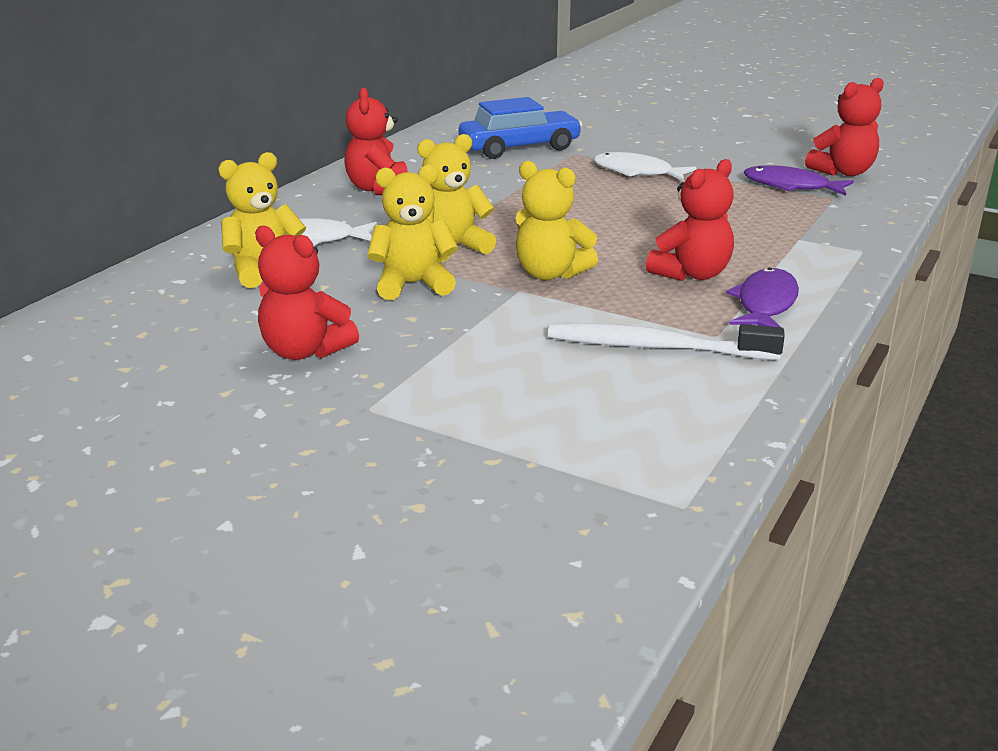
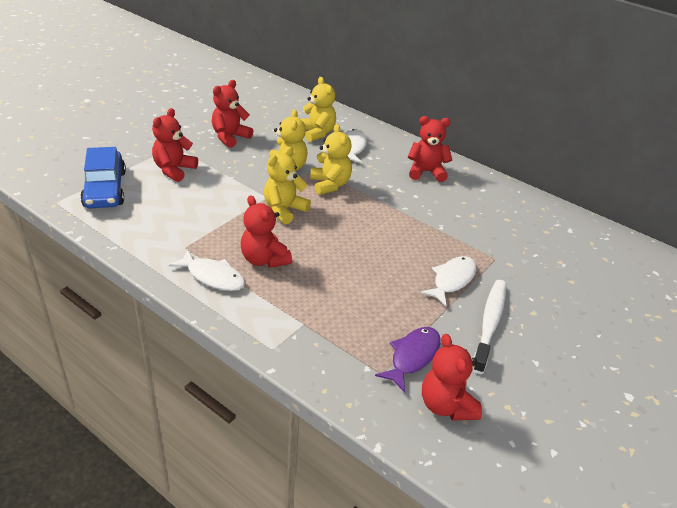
camera: 95 degrees right, 10 degrees up
(471, 390) = (174, 170): none -> red teddy bear
(519, 148) = (509, 236): blue car -> blue car (105, 189)
(657, 347) = (183, 226): white toothbrush -> white toothbrush (489, 324)
(765, 304) = (213, 276): purple fish -> white fish

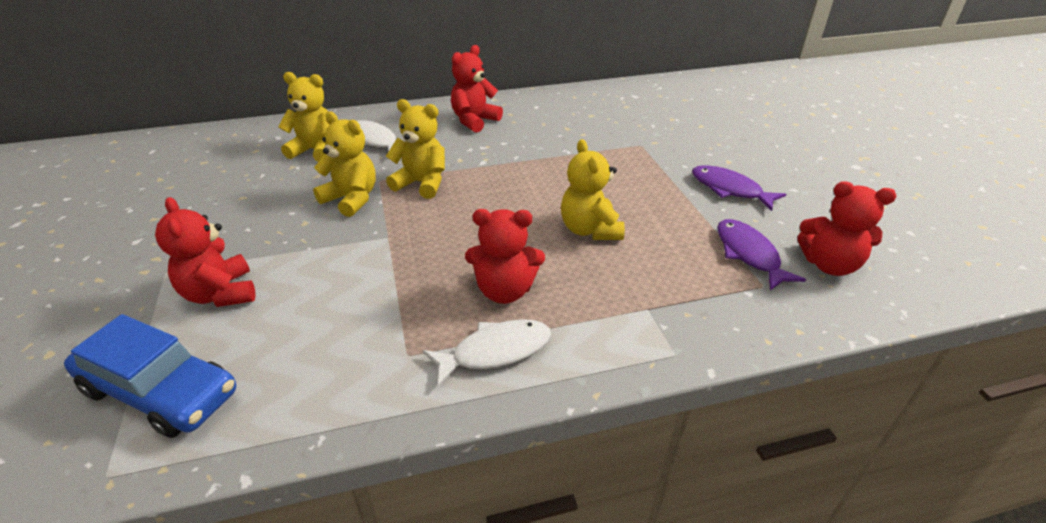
camera: 50 degrees left, 0 degrees up
(230, 137) = (224, 214): red teddy bear -> none
(284, 210) = (428, 235): yellow teddy bear -> yellow teddy bear (590, 230)
(452, 280) = (652, 181): white fish -> none
(489, 324) = (729, 189): white toothbrush -> purple fish

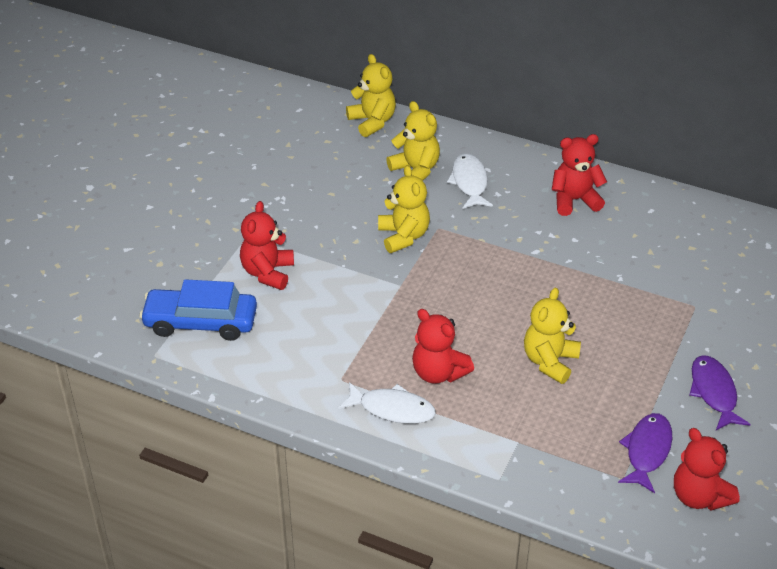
camera: 40 degrees right, 5 degrees up
(160, 391) = (200, 322): blue car -> blue car turned 120 degrees clockwise
(422, 183) = (467, 248): yellow teddy bear -> yellow teddy bear (372, 122)

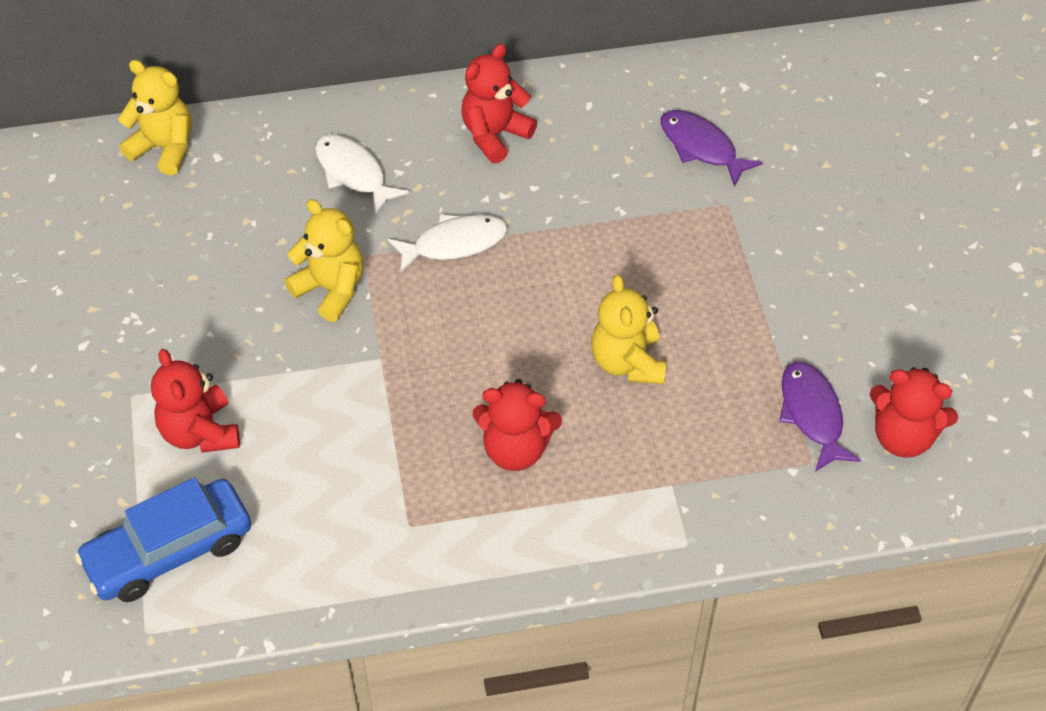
camera: 35 degrees left, 10 degrees up
(392, 409) = (500, 528): white fish -> white fish (454, 244)
(415, 170) = (274, 190): yellow teddy bear -> none
(714, 392) = (825, 302): purple fish -> purple fish (701, 147)

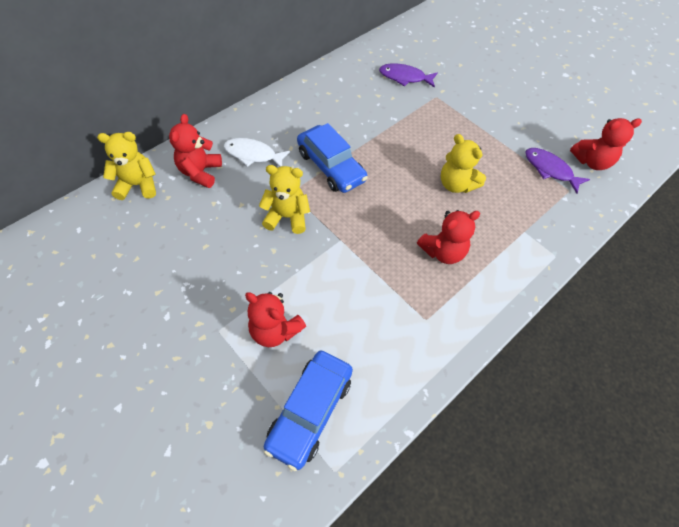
camera: 35 degrees left, 5 degrees up
(454, 244) = (331, 166): white fish -> blue car
(494, 135) = (308, 109): red teddy bear -> red teddy bear (200, 172)

